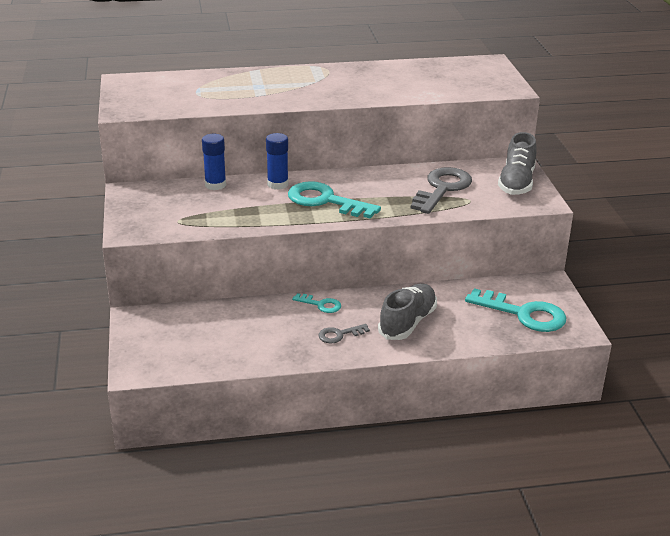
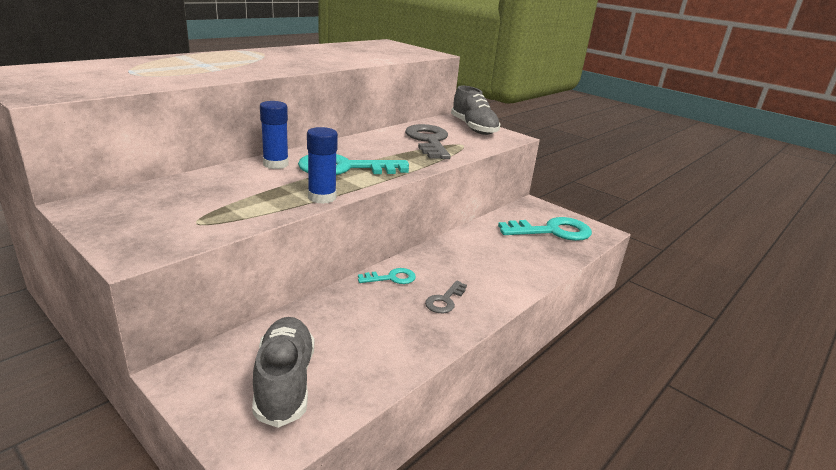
camera: 40 degrees left, 5 degrees down
(215, 185) = (203, 178): blue glue stick -> blue glue stick (322, 197)
(407, 323) = (485, 267): grey shoe -> grey shoe (285, 382)

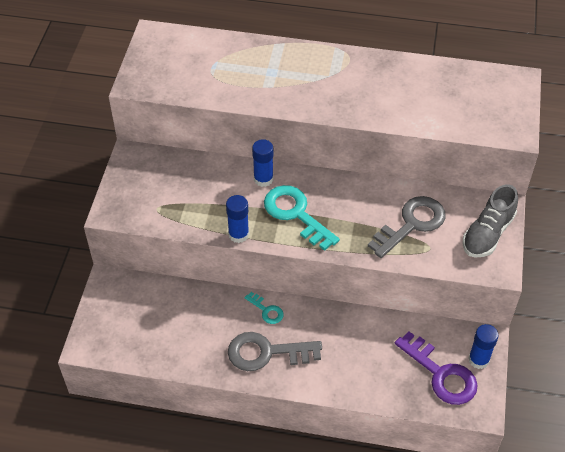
camera: 60 degrees right, 25 degrees up
(285, 382) = (133, 324): grey shoe -> none
(445, 300) = (267, 352): grey key -> grey key, size x2.00
(550, 213) = (478, 359): none -> blue glue stick
(552, 231) = (441, 374): turquoise key -> purple key

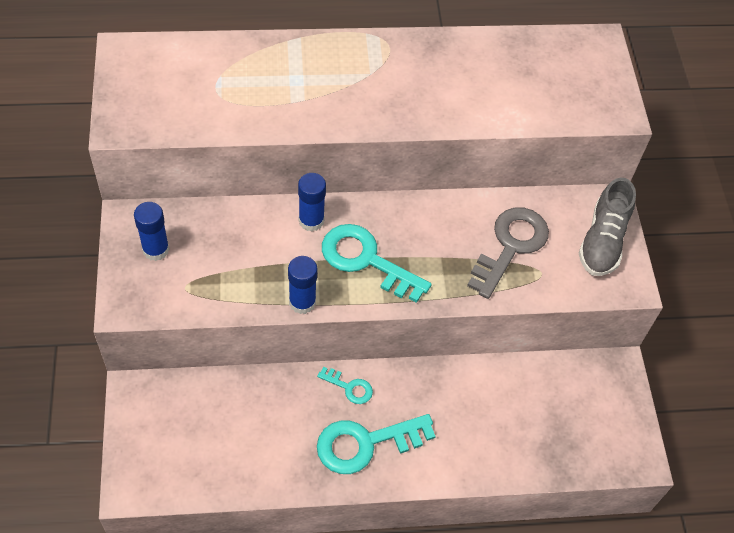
camera: 20 degrees left, 5 degrees up
(267, 352) = (366, 443): grey key -> turquoise key
(441, 374) = (581, 423): purple key -> none
(478, 359) = (618, 395): blue glue stick -> blue glue stick (156, 249)

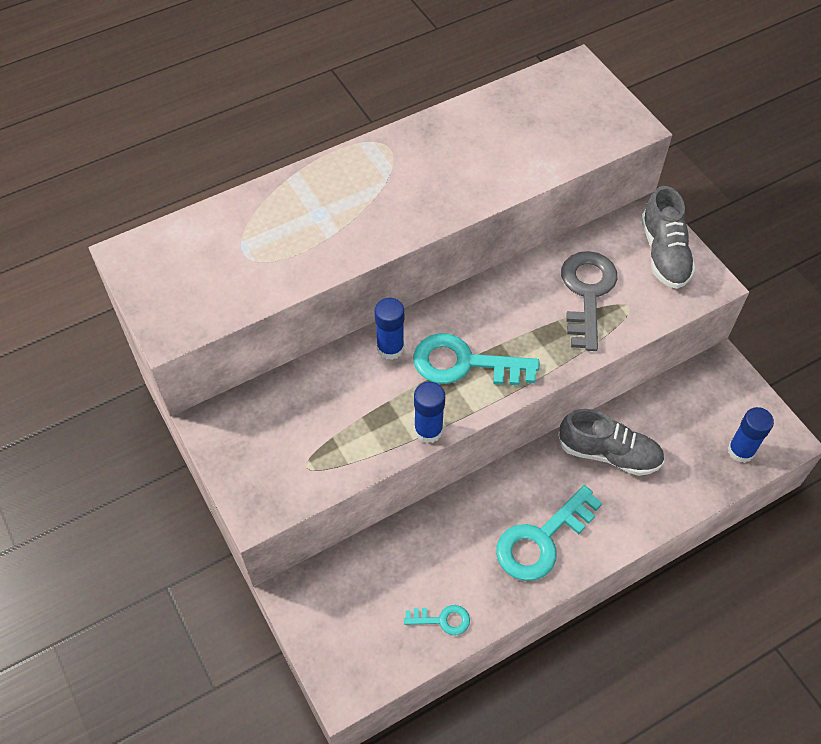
camera: 20 degrees left, 0 degrees up
(156, 249) = (255, 442): blue glue stick -> blue glue stick (740, 451)
(349, 387) = (496, 494): turquoise key -> turquoise key (442, 620)
(468, 398) = (609, 453): none -> grey shoe

